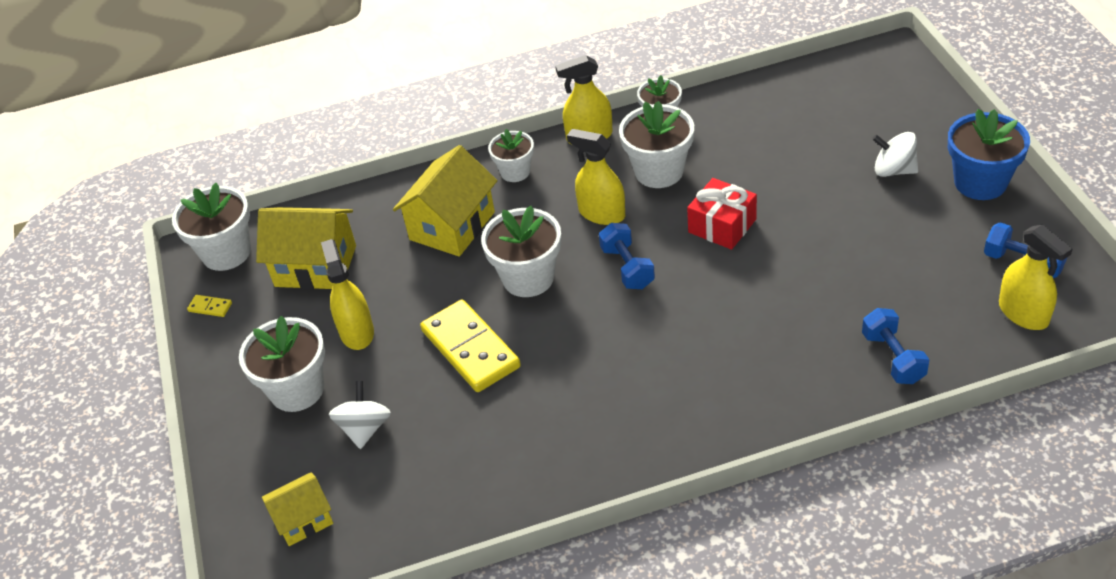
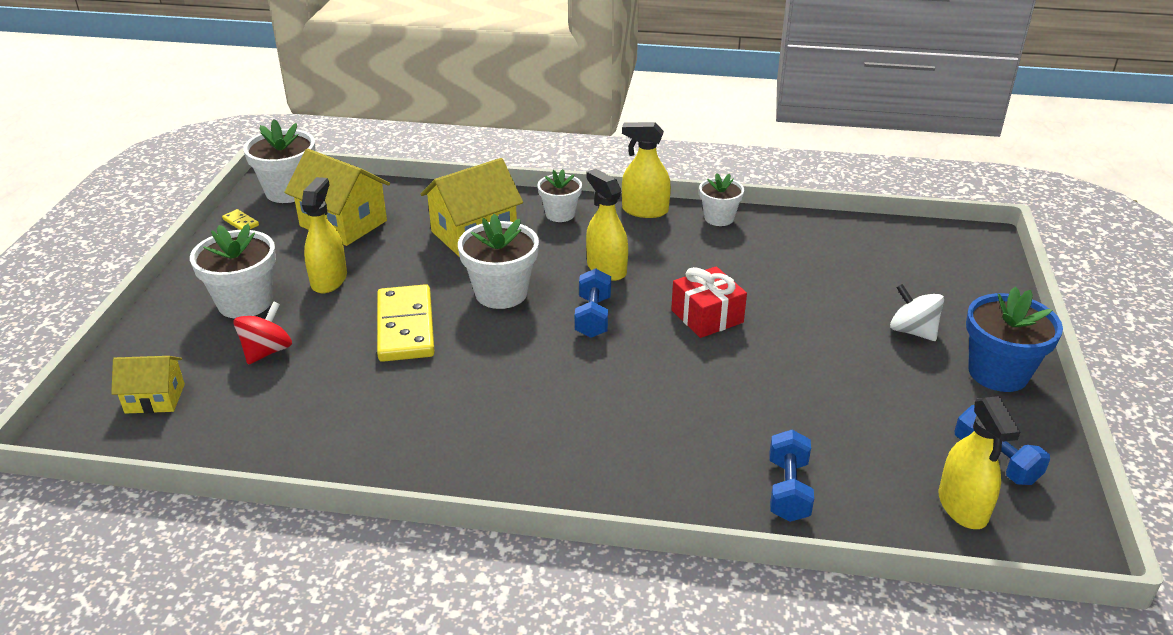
camera: 20 degrees right, 10 degrees down
(365, 429) = (267, 351): white spinning top -> red spinning top
(659, 171) = (684, 255): white flower pot -> none

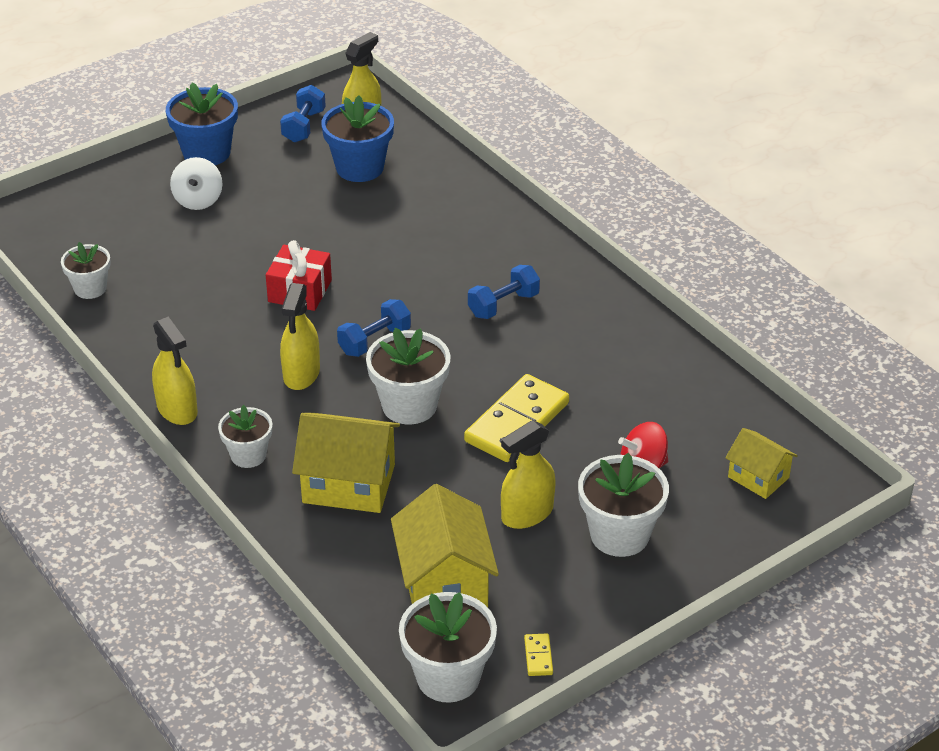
camera: 135 degrees left, 5 degrees up
(719, 218) = (138, 361): white flower pot -> white flower pot (90, 288)
(788, 490) = (433, 179): blue dumbbell -> blue dumbbell (503, 305)
(867, 452) = (359, 168): none -> blue flower pot

